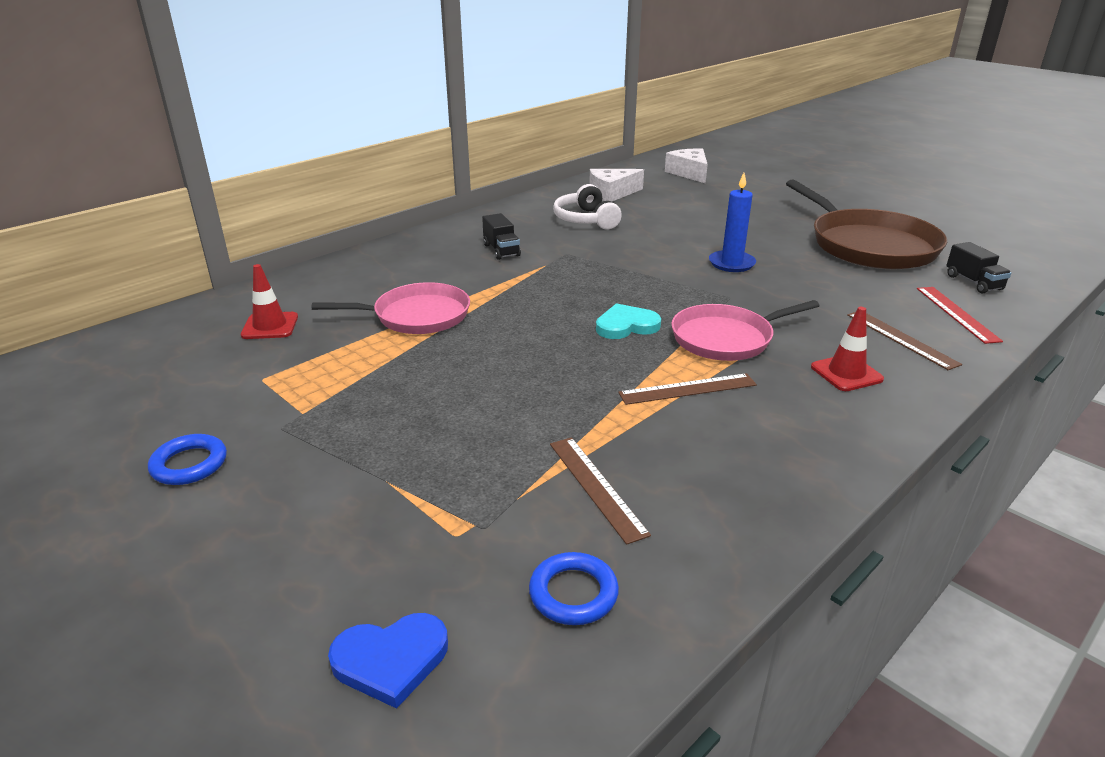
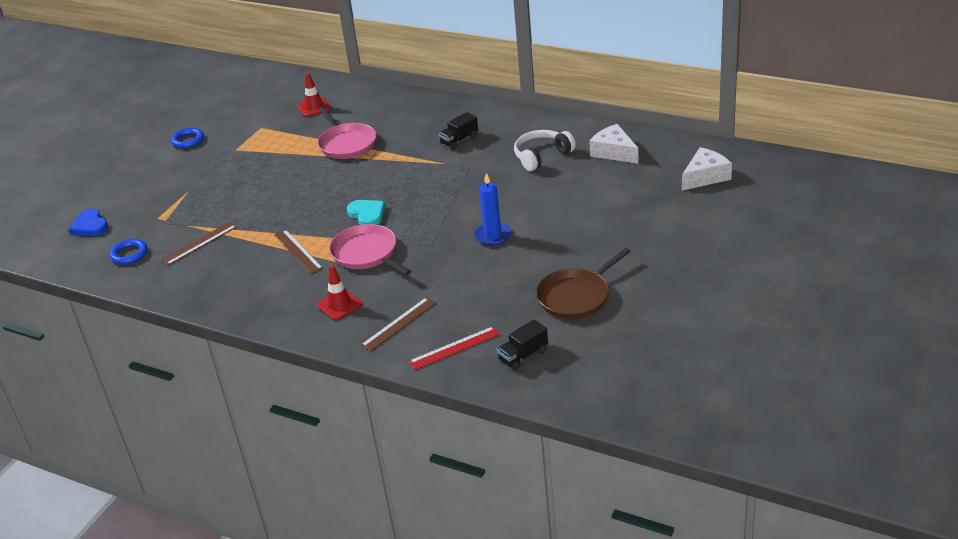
camera: 75 degrees right, 5 degrees up
(868, 245) = (576, 296): brown pan -> brown pan, size x0.64

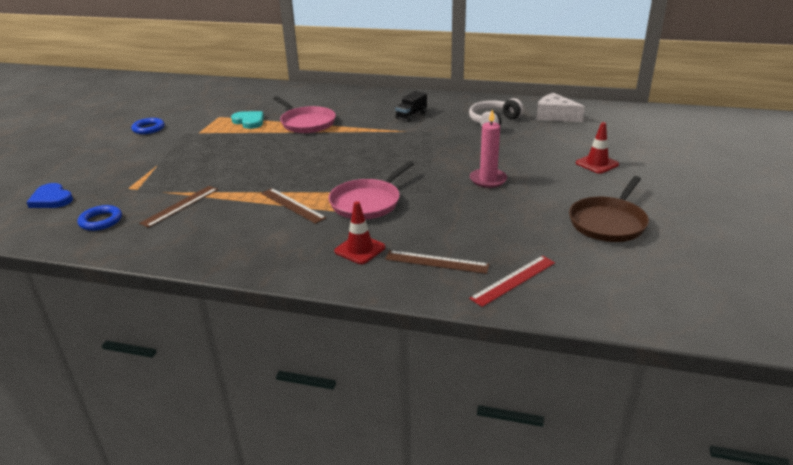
camera: 15 degrees left, 5 degrees down
(314, 107) = (265, 101): red traffic cone -> red traffic cone (597, 164)
(367, 214) = (352, 171): turquoise heart -> turquoise heart (249, 121)
(367, 254) = (367, 202): pink pan -> pink pan turned 90 degrees counterclockwise
(399, 324) = (436, 262): brown ruler -> brown ruler turned 75 degrees clockwise
(493, 236) = (488, 180): blue candle -> pink candle
(523, 356) = (595, 281): black truck -> none
(705, 177) = (648, 127): white cheese -> none

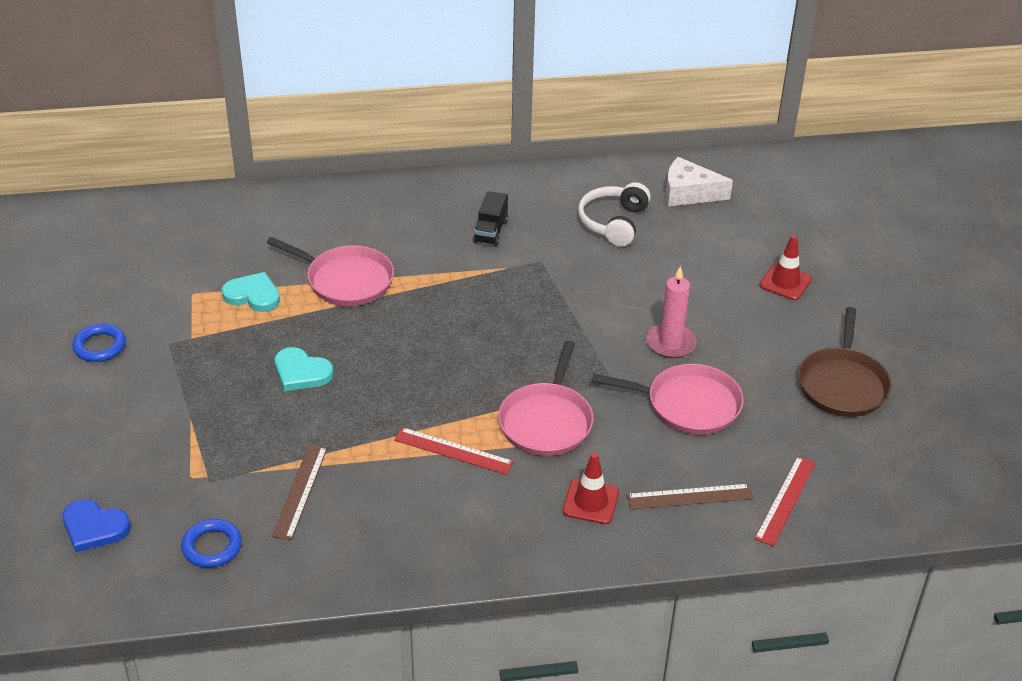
camera: 25 degrees left, 10 degrees up
(240, 155) = (301, 372): none -> turquoise heart
(292, 205) = (453, 451): brown ruler -> red ruler
(476, 212) = (688, 404): none -> pink pan

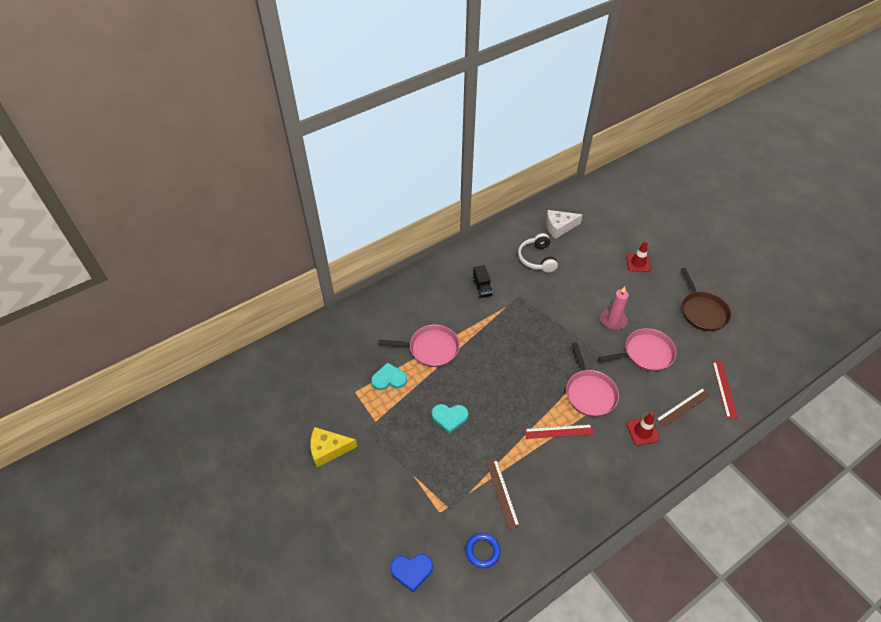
camera: 25 degrees left, 10 degrees up
(100, 346) = (328, 449): blue ring -> yellow cheese

